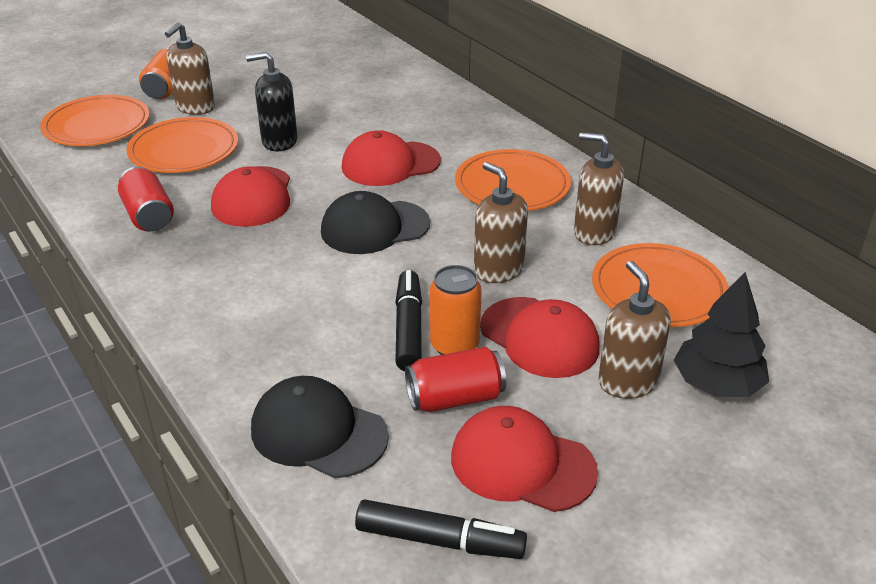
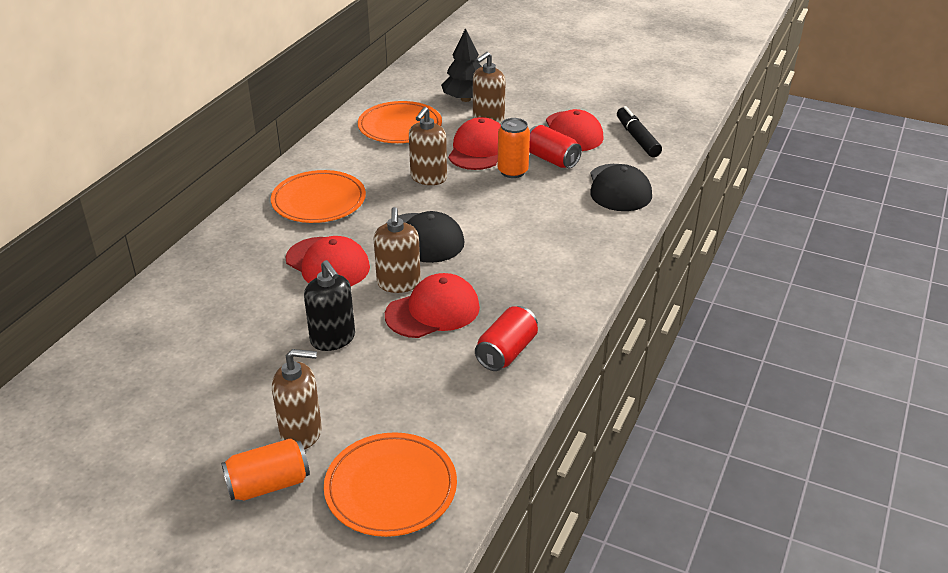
camera: 120 degrees left, 0 degrees up
(184, 150) = (391, 391): orange plate -> none
(408, 329) = (514, 190): black marker -> none
(594, 232) = (356, 157): brown soap dispenser -> brown soap dispenser (398, 283)

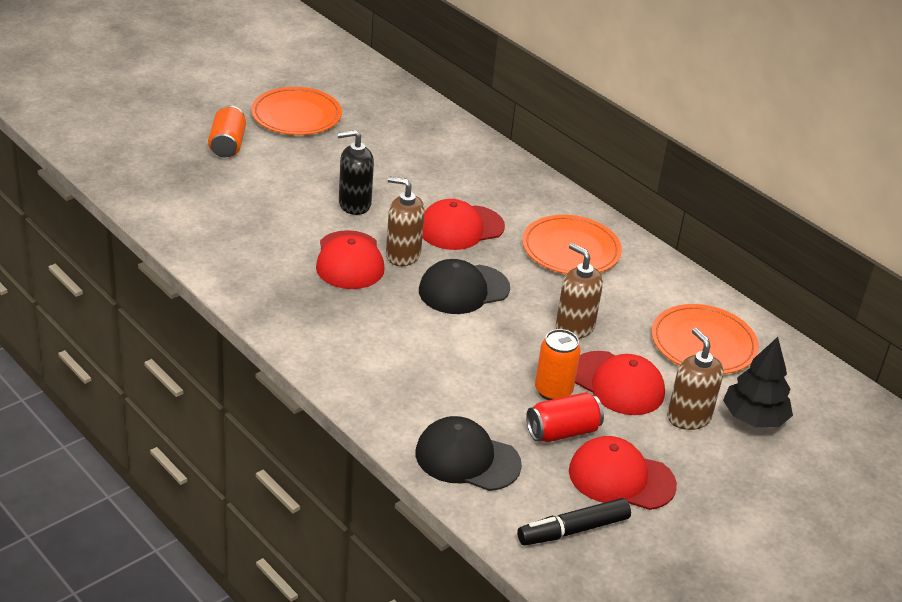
camera: 110 degrees right, 0 degrees up
(301, 432) = (263, 167): brown soap dispenser -> none
(391, 488) = (178, 186): orange plate -> orange plate (296, 115)
(506, 352) = (264, 279): red can -> none
(637, 138) = (573, 530): black marker -> black marker turned 150 degrees clockwise

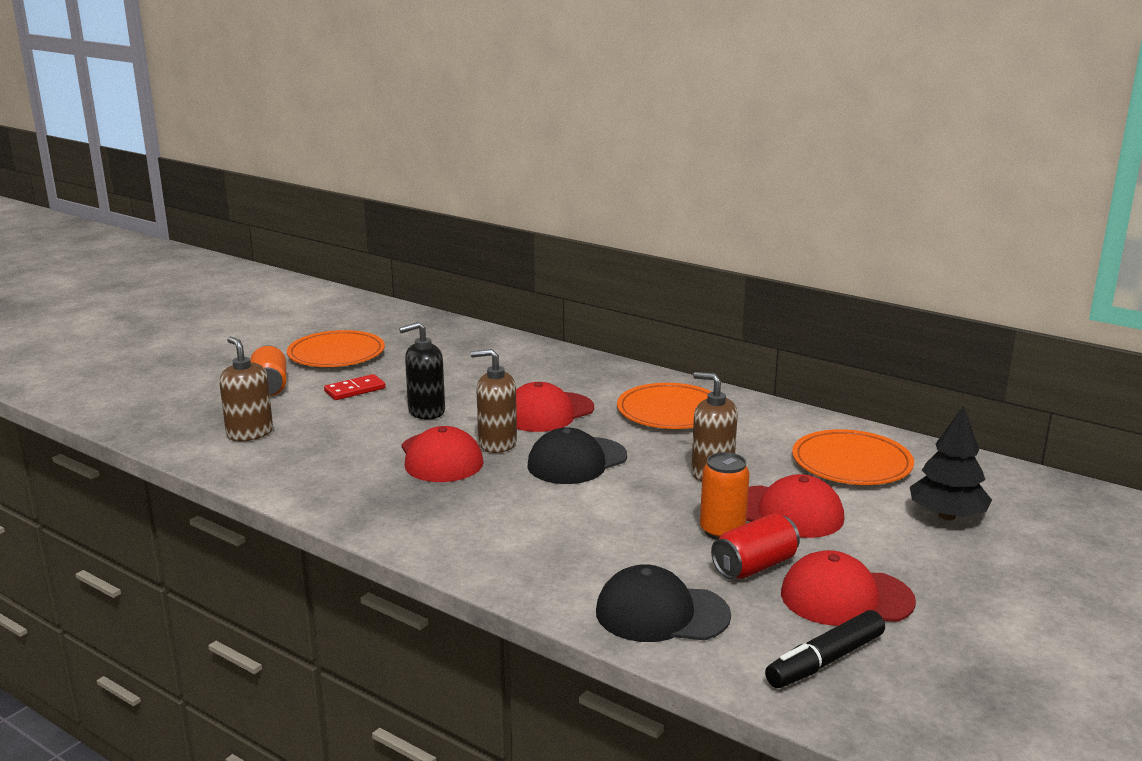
camera: 10 degrees left, 15 degrees down
(300, 165) = (355, 390): none -> red domino
(688, 417) = (880, 528): brown soap dispenser -> brown soap dispenser (250, 433)

